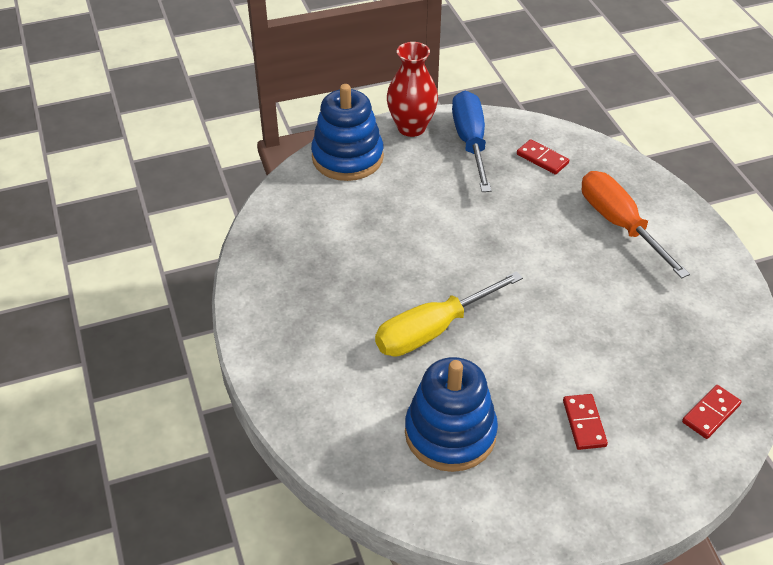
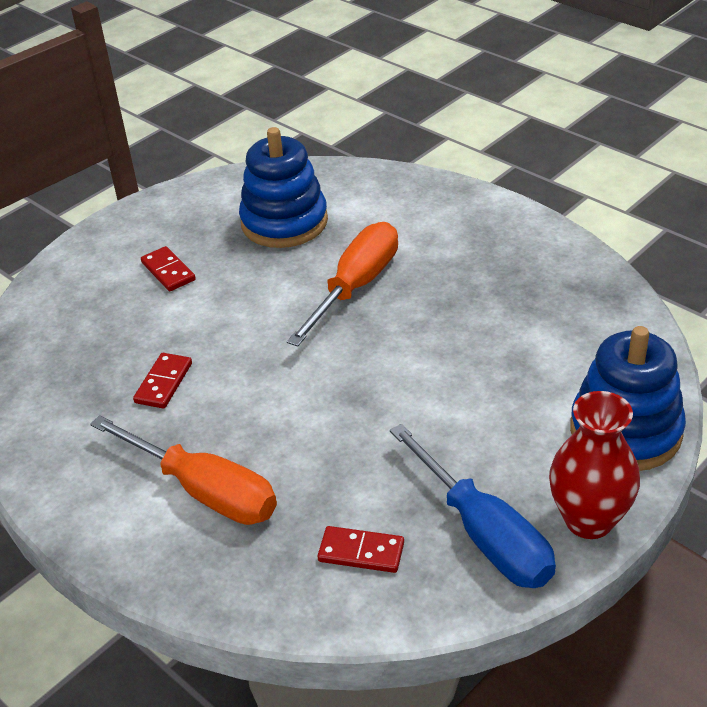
camera: 155 degrees right, 5 degrees down
(431, 331) = (357, 285): yellow screwdriver -> orange screwdriver
(711, 413) = (46, 323): red domino -> red domino (163, 383)

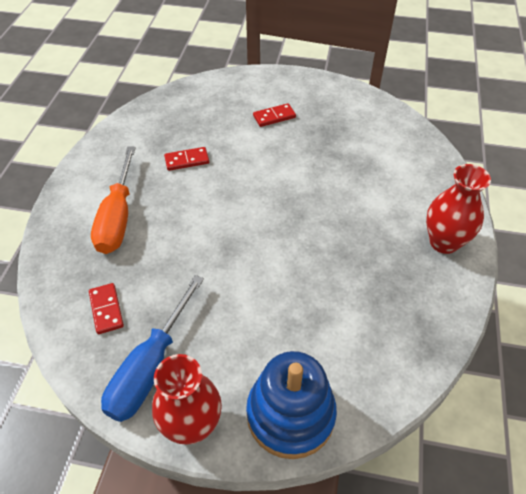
camera: 55 degrees right, 10 degrees up
(168, 271) = (274, 117): red domino -> red domino turned 45 degrees clockwise
(284, 222) = (356, 141): blue stacking toy -> none
(357, 285) = (326, 201): orange screwdriver -> none
(491, 225) = (444, 242): none -> red vase

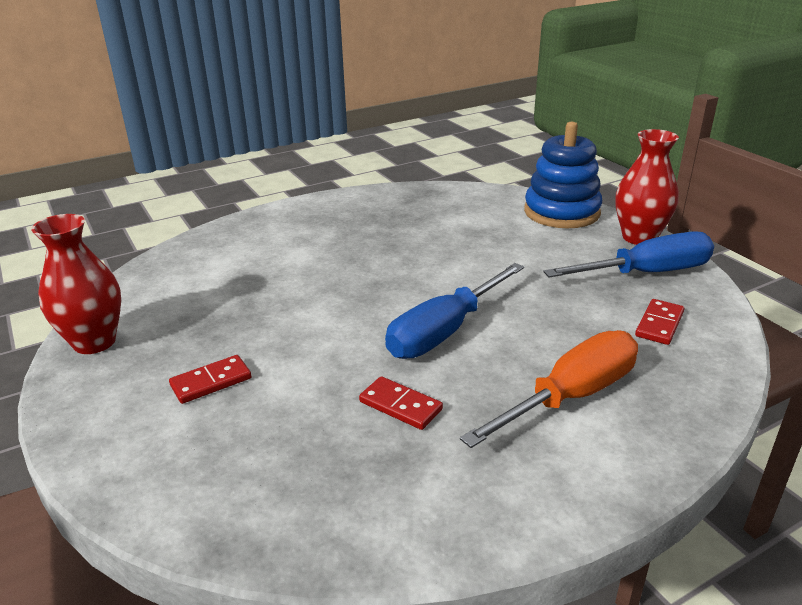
camera: 130 degrees left, 20 degrees down
(218, 210) = (444, 332): none -> blue screwdriver
(274, 117) = (211, 382): red domino -> red domino turned 60 degrees counterclockwise
(444, 242) = (312, 214): red vase -> red vase (94, 342)

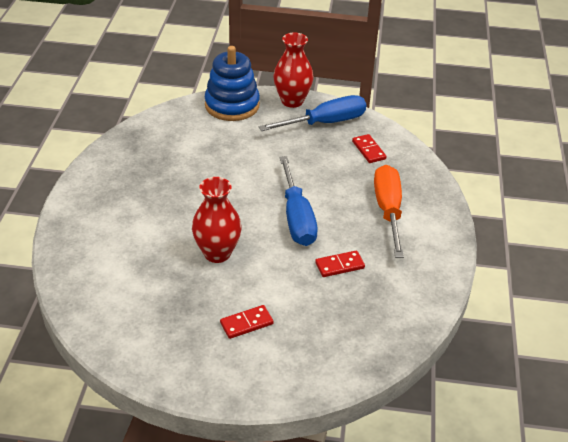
camera: 55 degrees left, 10 degrees up
(94, 342) = (145, 359): red vase -> red vase (217, 253)
(211, 382) = (246, 323): red domino -> red domino turned 60 degrees clockwise
(647, 273) = (326, 123): blue screwdriver -> blue screwdriver turned 45 degrees clockwise

